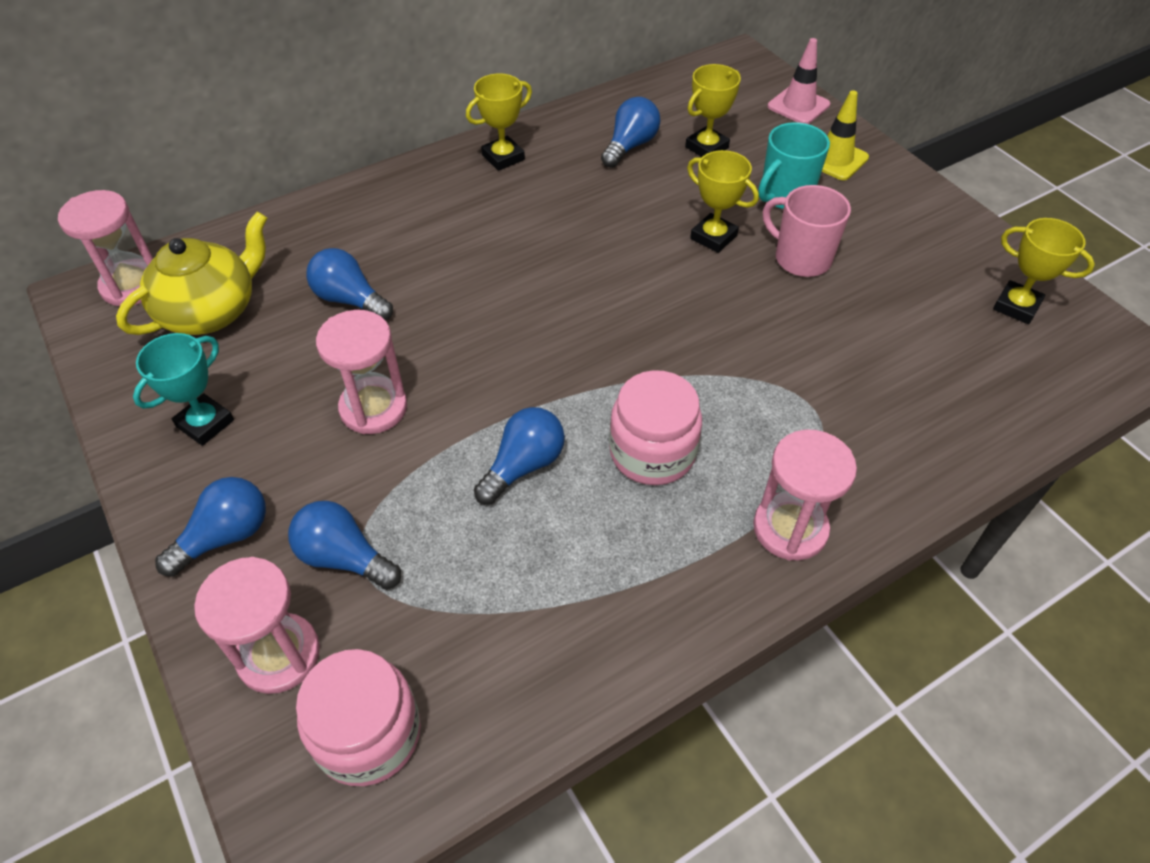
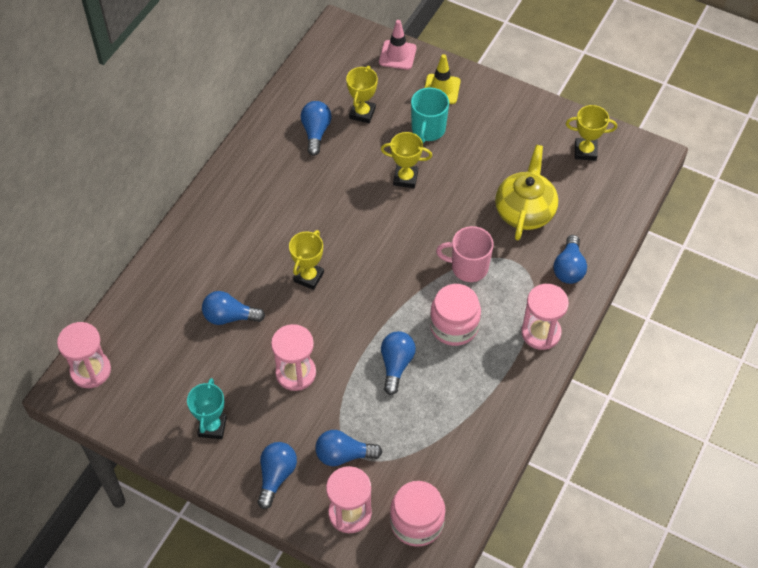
camera: 30 degrees left, 5 degrees up
(211, 311) = (154, 363): yellow teapot -> yellow teapot (525, 211)
(503, 157) = (244, 176): yellow trophy -> yellow trophy (308, 277)
(800, 258) = (461, 171): pink mug -> pink mug (468, 267)
(897, 453) = (569, 268): none -> blue light bulb

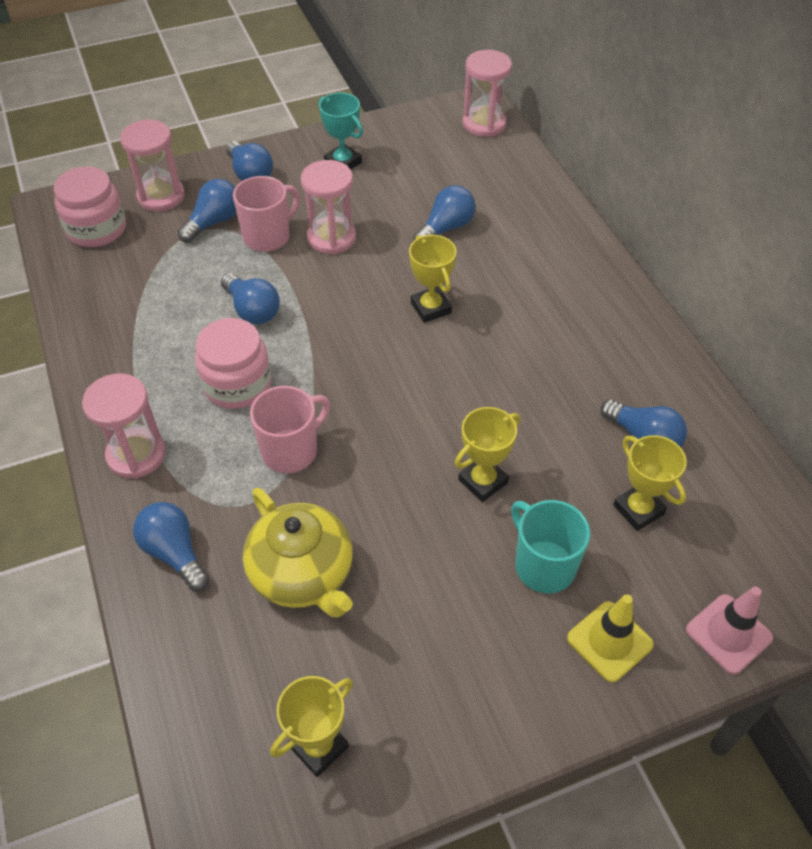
camera: 130 degrees right, 5 degrees down
(327, 410) = (268, 236): none -> pink mug

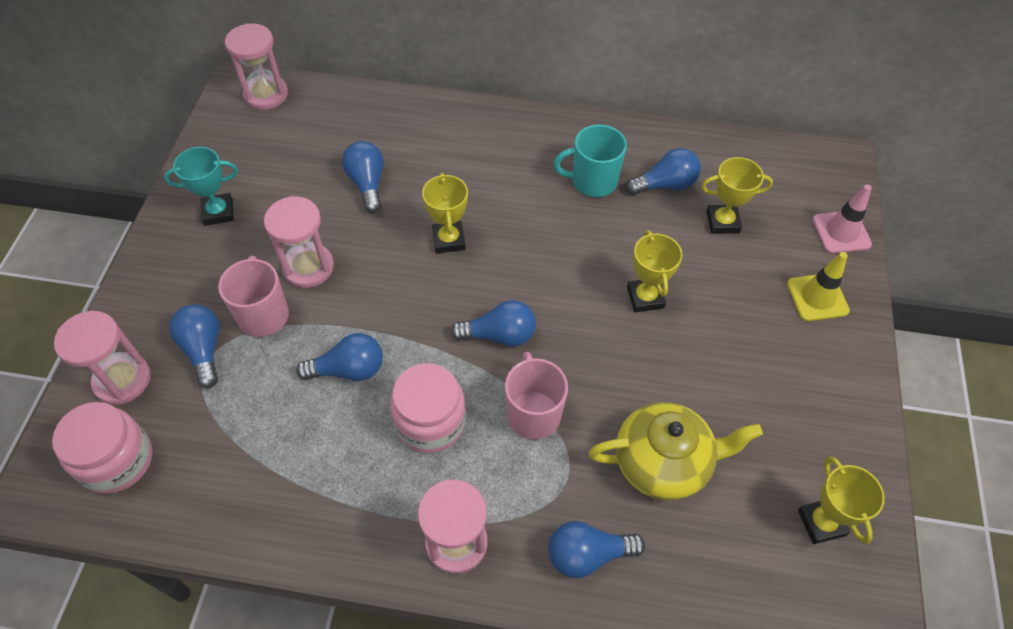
camera: 60 degrees left, 5 degrees up
(250, 174) = (164, 290): blue light bulb -> blue light bulb (499, 335)
(431, 308) = (449, 240): yellow trophy -> yellow trophy turned 75 degrees clockwise
(543, 565) = (738, 301): turquoise mug -> turquoise mug (592, 181)

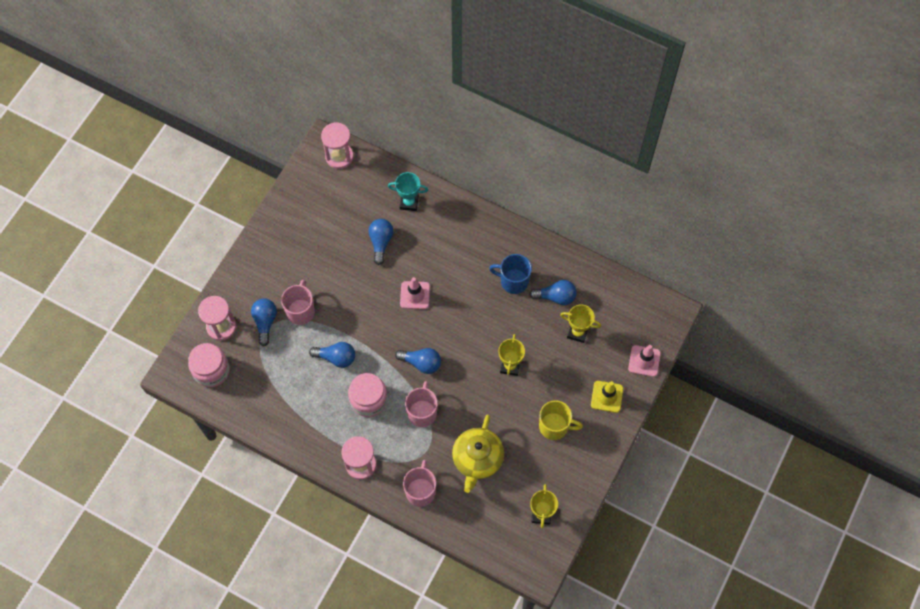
camera: 20 degrees right, 10 degrees up
(218, 212) = (292, 236): turquoise trophy -> turquoise trophy (409, 202)
(308, 267) = (332, 289): pink hourglass -> none
(449, 240) = (415, 295): yellow trophy -> pink traffic cone
(587, 554) = (420, 491): blue light bulb -> pink mug
(592, 181) = (513, 281): turquoise mug -> blue mug
(663, 462) = (477, 459): yellow teapot -> yellow teapot turned 90 degrees clockwise
(763, 367) = (554, 426): none -> yellow mug

